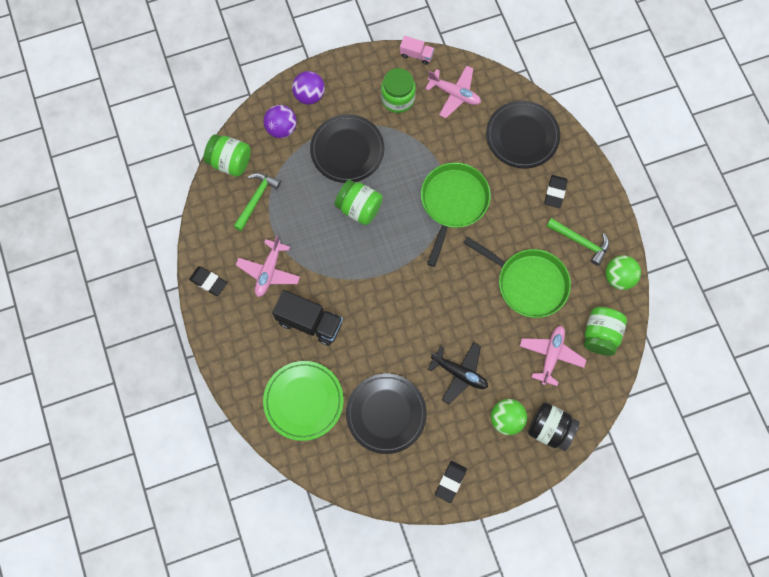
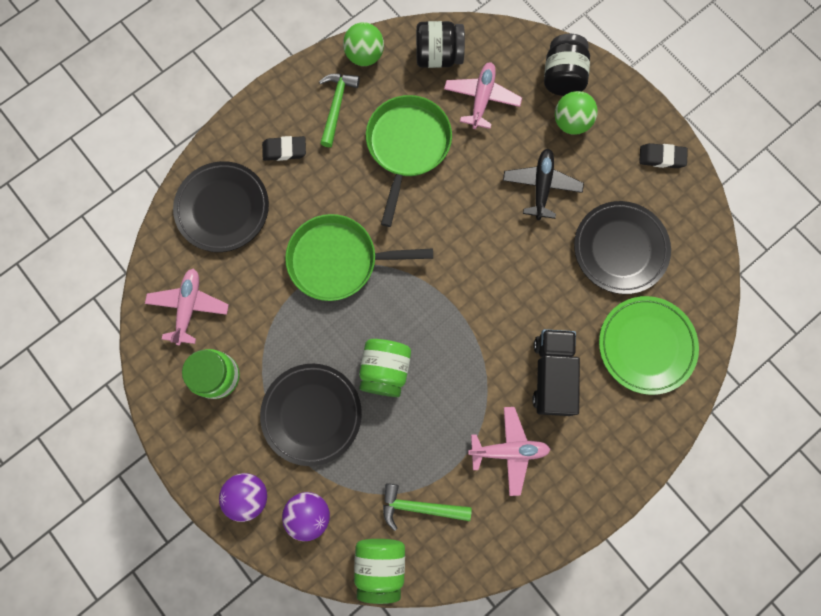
camera: 110 degrees left, 5 degrees up
(208, 282) = (552, 522): black eraser -> none
(416, 55) = (145, 374): pink truck -> none
(551, 355) = (481, 99): pink plane -> pink plane turned 105 degrees clockwise
(600, 335) = (438, 56): green jar -> black jar

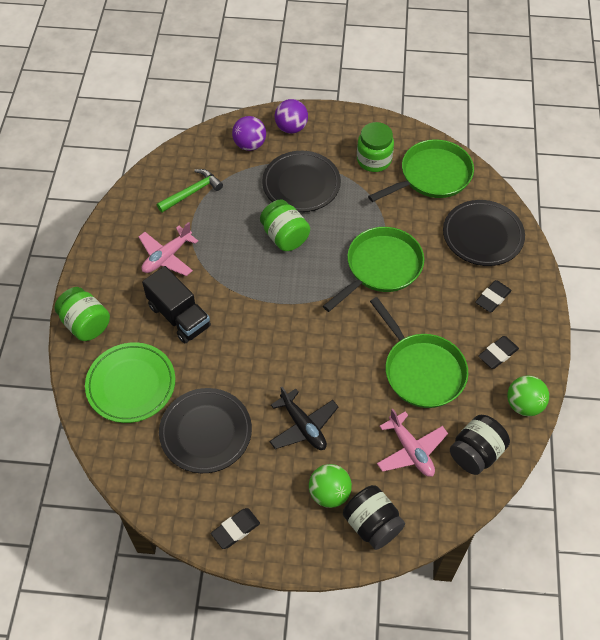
camera: 135 degrees right, 20 degrees down
(189, 307) = (432, 175): pink plane -> green pan
(336, 106) = (498, 354): green hammer -> black eraser
(380, 565) = (186, 154): green jar -> green jar (86, 324)

